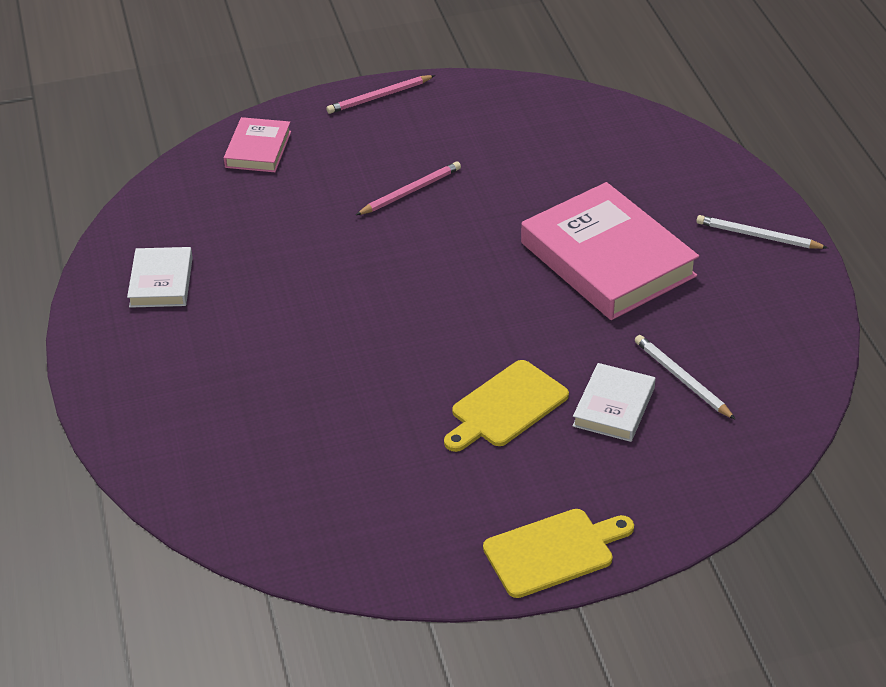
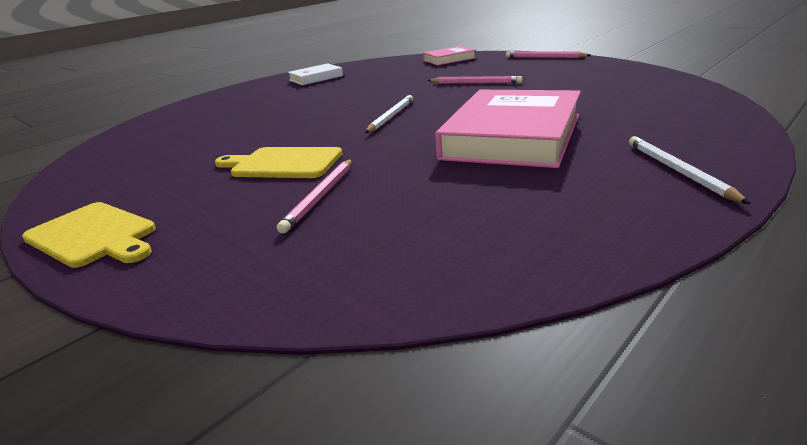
camera: 60 degrees right, 15 degrees down
(614, 407) = (320, 196): white book -> pink pencil
(682, 379) = (395, 210): white pencil -> white pencil (391, 116)

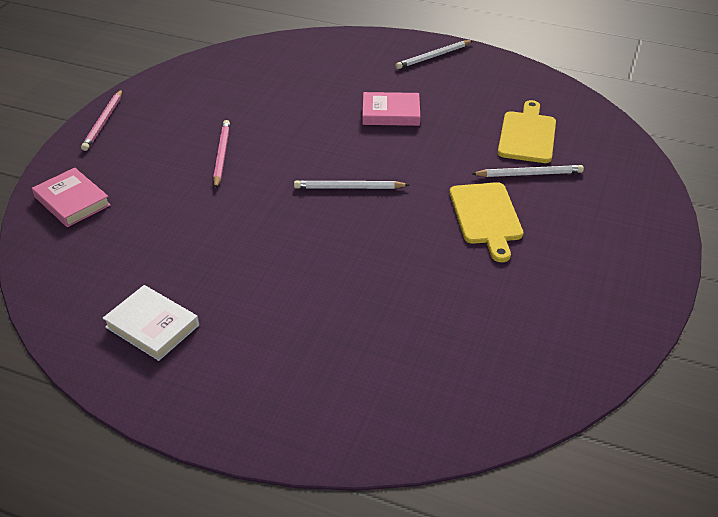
camera: 115 degrees left, 15 degrees up
(93, 235) = (643, 261): yellow cutting board -> yellow cutting board (527, 135)
(320, 196) = (529, 174): pink pencil -> white pencil
(512, 136) = (391, 113): pink book -> pink book, size x0.51

